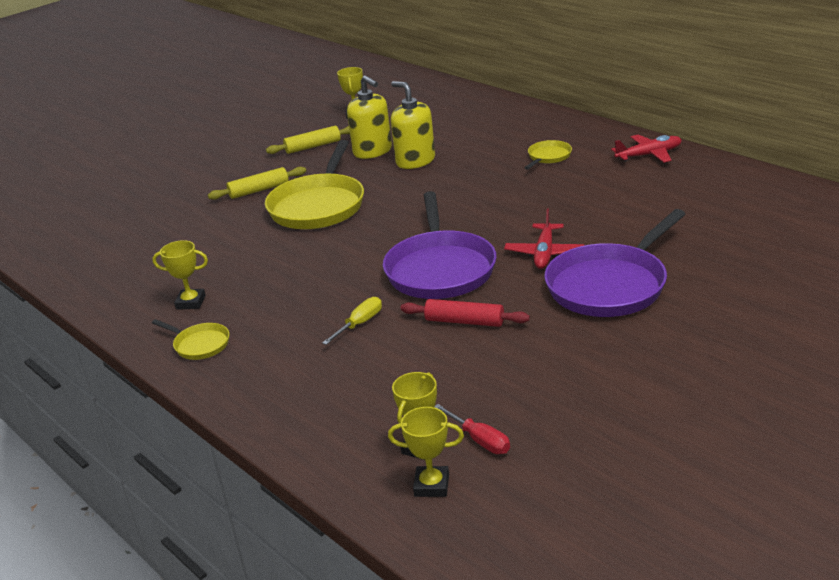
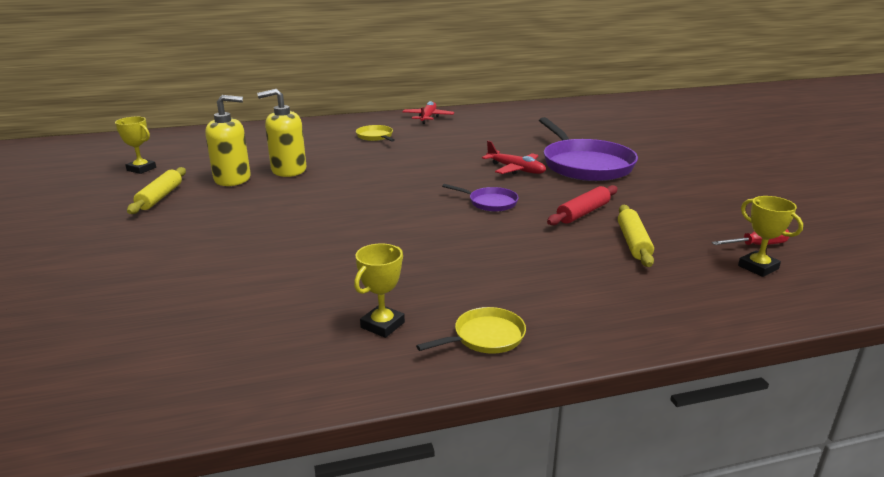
camera: 65 degrees left, 5 degrees down
(259, 190) = (195, 239): yellow rolling pin -> yellow rolling pin (633, 242)
(318, 206) = (290, 220): yellow pan -> none
(360, 323) = (540, 249): yellow screwdriver -> none
(431, 485) = (813, 275): yellow trophy -> none
(440, 269) = (490, 202): purple pan -> purple pan, size x0.46

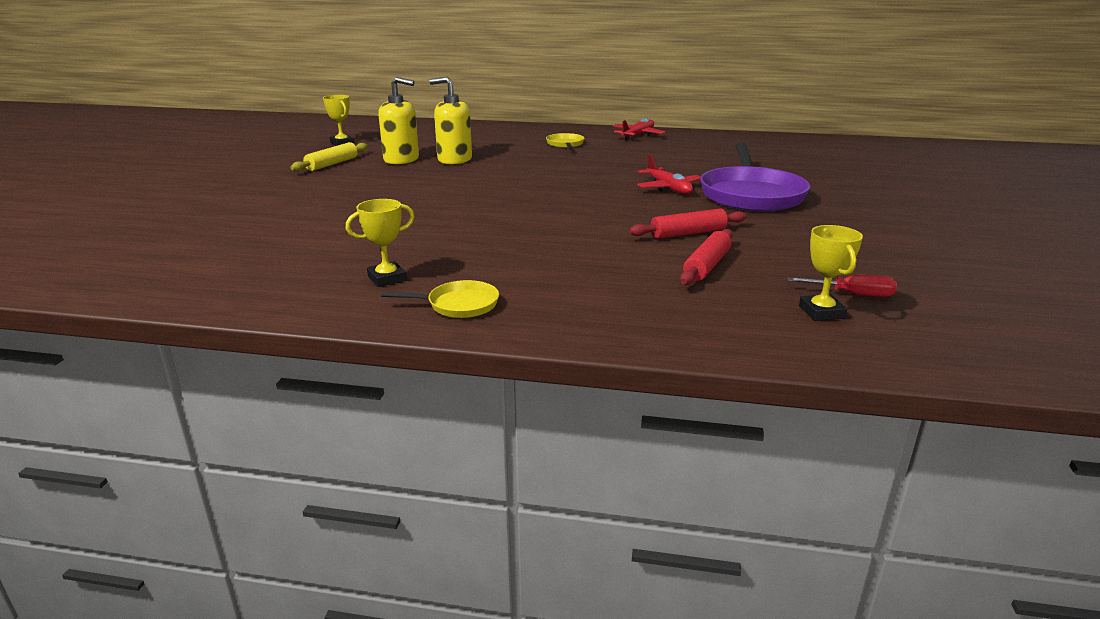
camera: 25 degrees right, 0 degrees up
(490, 202) = (603, 210): purple pan -> none
(633, 242) = (706, 266): yellow rolling pin -> red rolling pin

